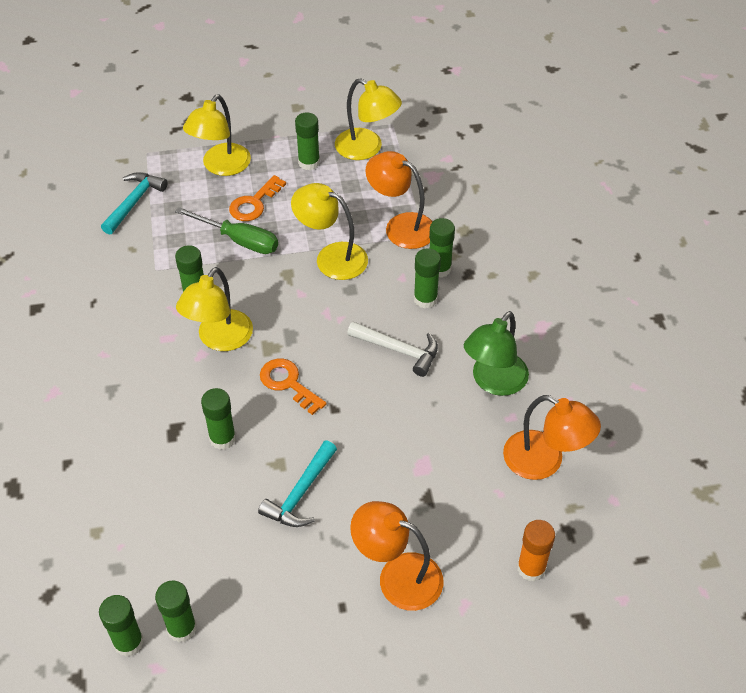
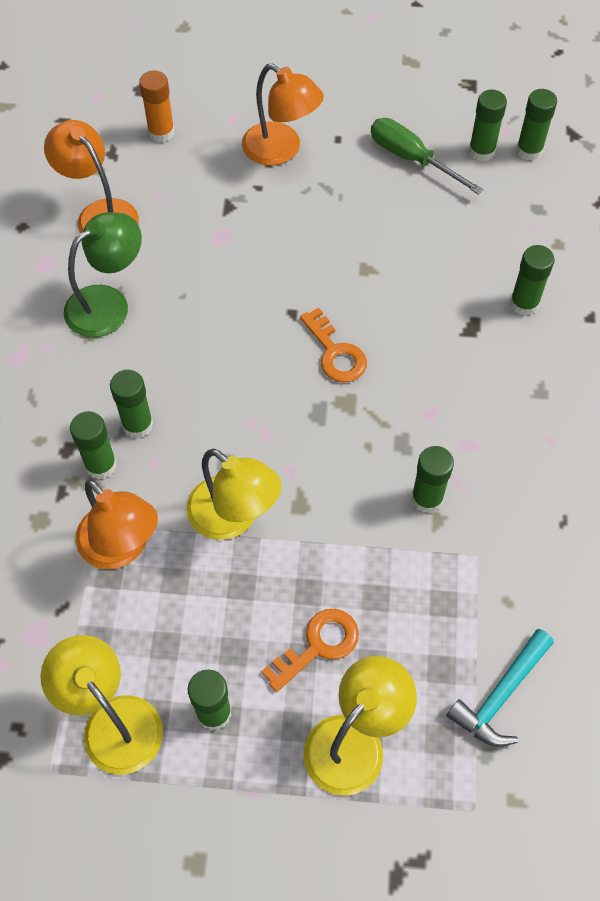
camera: 165 degrees left, 10 degrees up
(219, 339) = (405, 427): yellow lamp -> none
(222, 438) = (420, 307): green glue stick -> green glue stick (524, 304)
(239, 240) = (353, 579): green screwdriver -> green screwdriver (411, 159)
(300, 493) = (351, 236): turquoise hammer -> none
(398, 350) = (197, 364): white hammer -> none

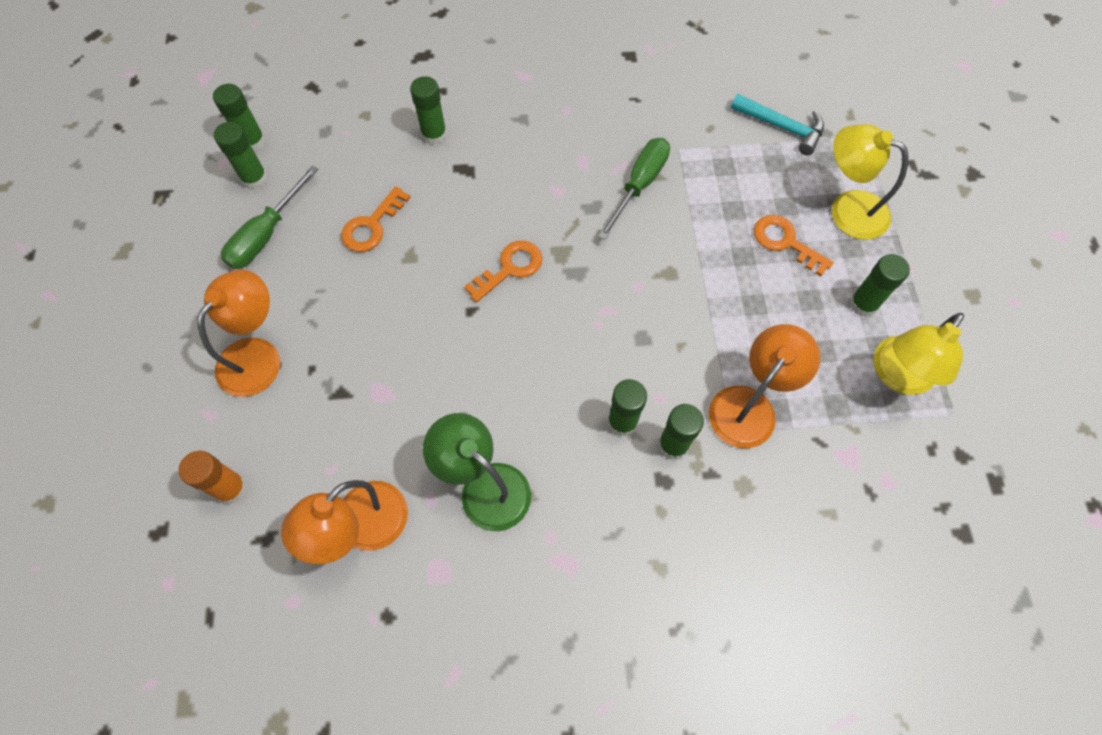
camera: 100 degrees left, 5 degrees up
(234, 518) = (695, 321): yellow lamp -> none
(409, 241) = (372, 226): none -> orange key
(427, 498) = (639, 185): green glue stick -> green screwdriver

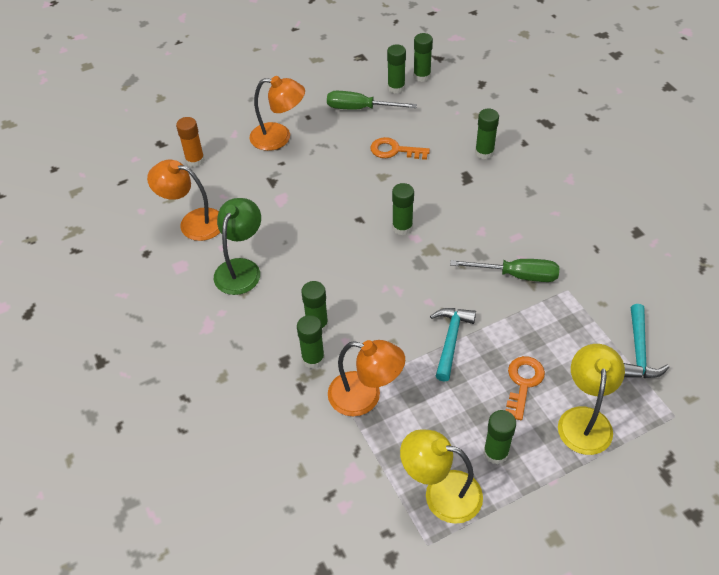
camera: 70 degrees right, 15 degrees down
(510, 268) = (402, 227): orange key -> green glue stick
(703, 286) = (451, 340): none -> turquoise hammer

